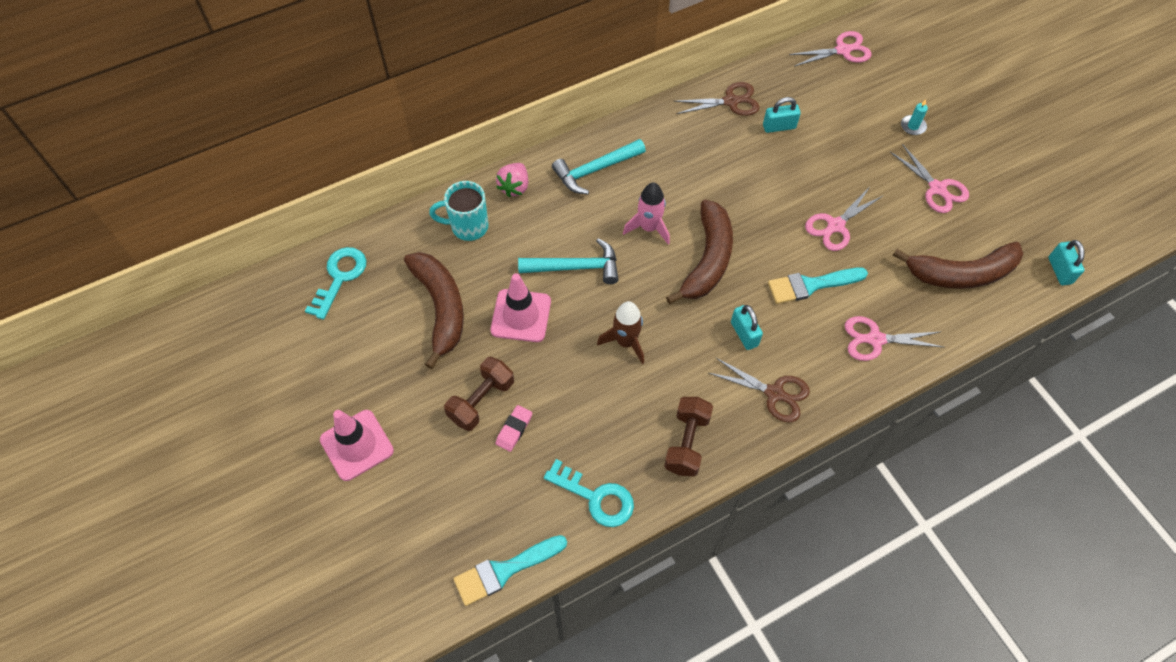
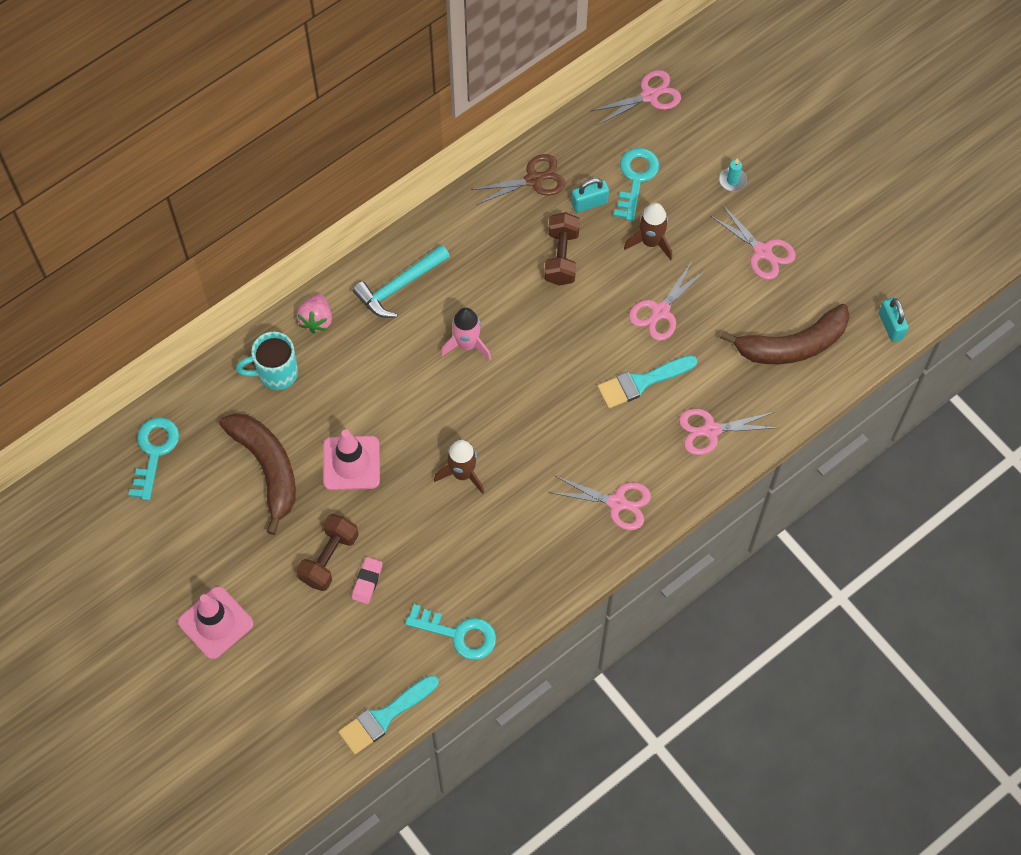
camera: 10 degrees left, 5 degrees up
(575, 267) = (398, 401): turquoise hammer -> none
(687, 443) = (538, 566): brown dumbbell -> brown dumbbell (561, 257)
(707, 260) = (533, 371): brown banana -> none
(744, 334) = (580, 446): turquoise padlock -> none
(774, 393) = (617, 503): brown scissors -> pink scissors
(824, 113) = (636, 179): none -> turquoise key
(832, 166) = (650, 242): none -> brown rocket

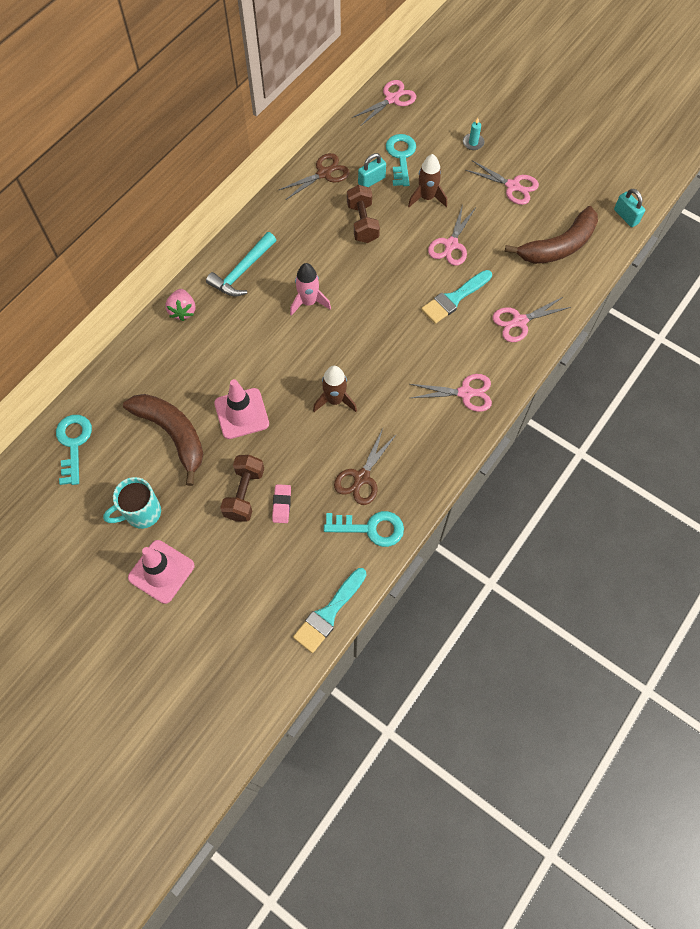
camera: 15 degrees left, 0 degrees up
(276, 373) = (160, 359): turquoise mug -> turquoise mug (141, 513)
(466, 573) = (362, 477): none -> brown scissors

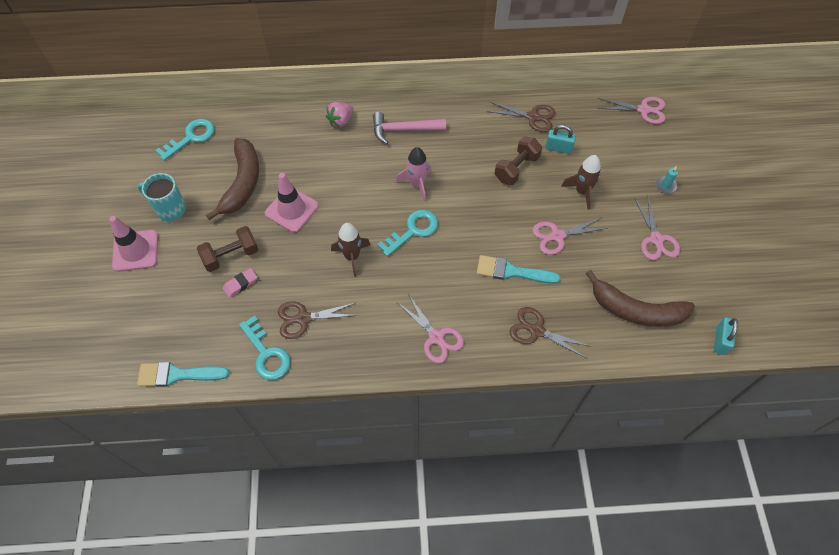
camera: 50 degrees right, 5 degrees down
(242, 271) = (404, 130): turquoise hammer -> pink hammer
(401, 157) = (599, 150): turquoise key -> turquoise key (413, 231)
(519, 321) = (536, 331): pink scissors -> brown scissors

